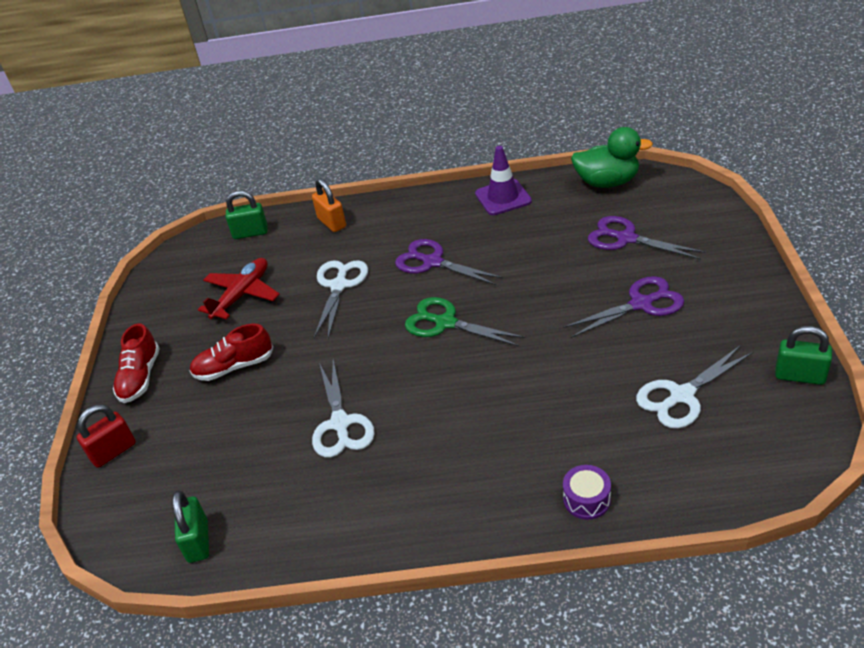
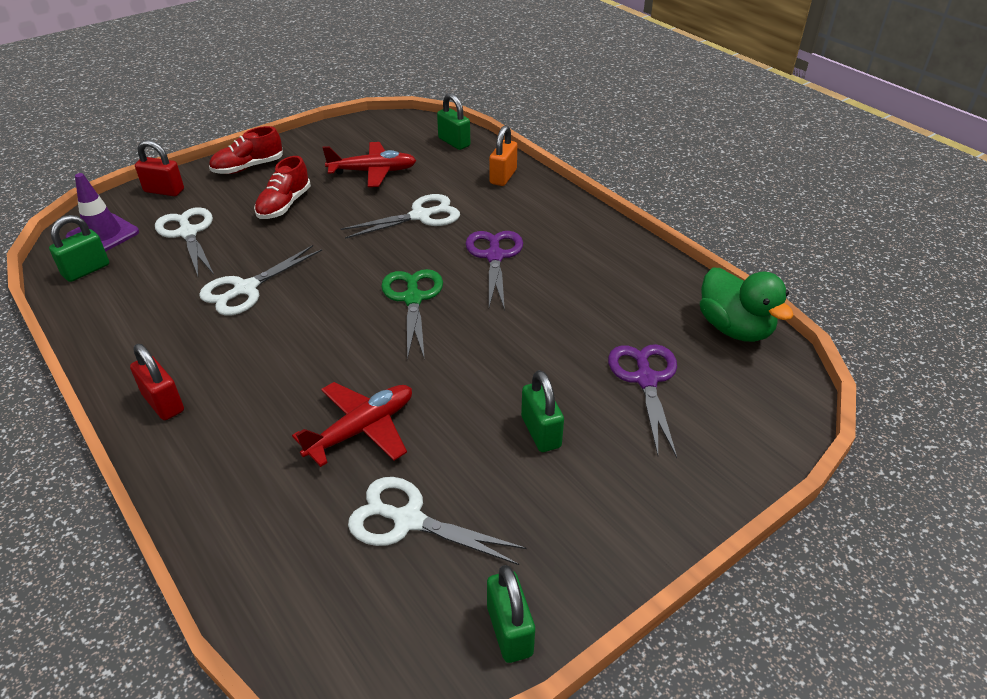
camera: 50 degrees right, 0 degrees up
(211, 447) = (188, 233): none -> white scissors
(234, 367) = (284, 205): red shoe -> red shoe turned 105 degrees counterclockwise
(454, 514) = (163, 403): none -> red padlock
(503, 197) = (634, 262): purple traffic cone -> purple traffic cone (103, 235)
(575, 395) = (362, 429): none -> red plane
(586, 499) = (215, 492): purple drum -> none
(641, 304) = (540, 432): purple scissors -> green padlock

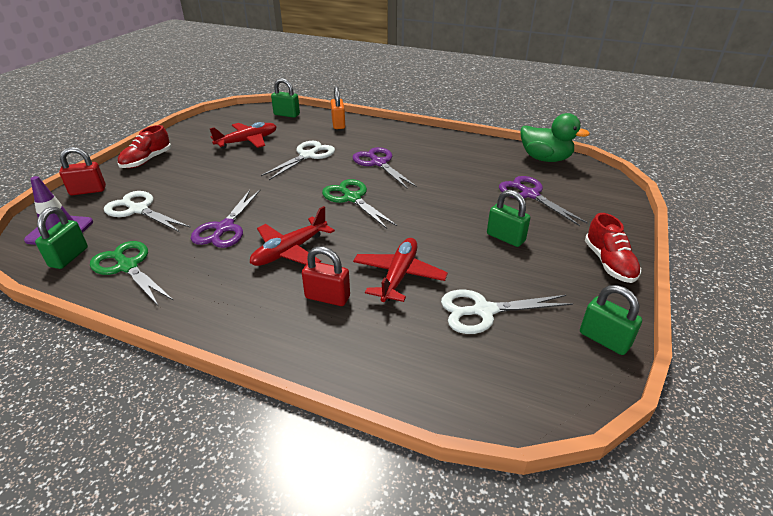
camera: 30 degrees left, 5 degrees down
(123, 302) = (127, 266): none -> green scissors
(163, 403) = (234, 315): red padlock -> red padlock (327, 297)
(245, 289) = (224, 228): white scissors -> purple scissors
(281, 346) = (290, 251): none -> red plane
(284, 205) = (201, 174): red shoe -> red shoe (609, 263)

